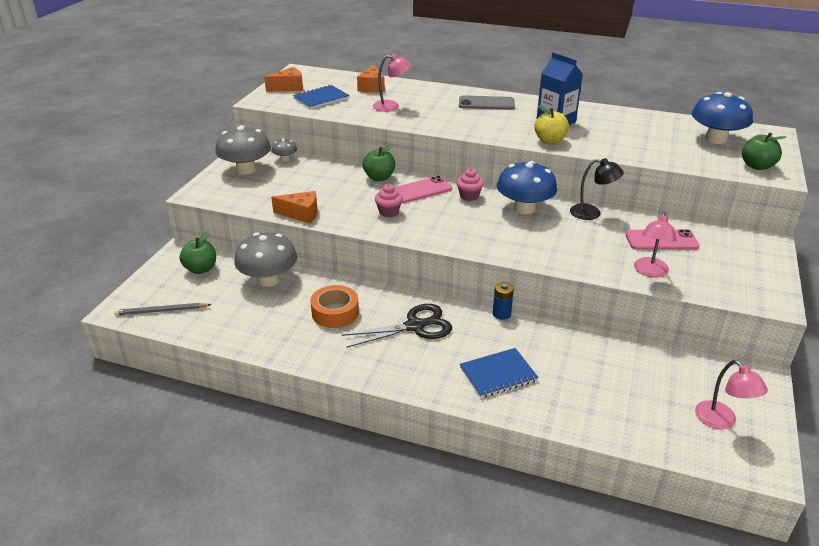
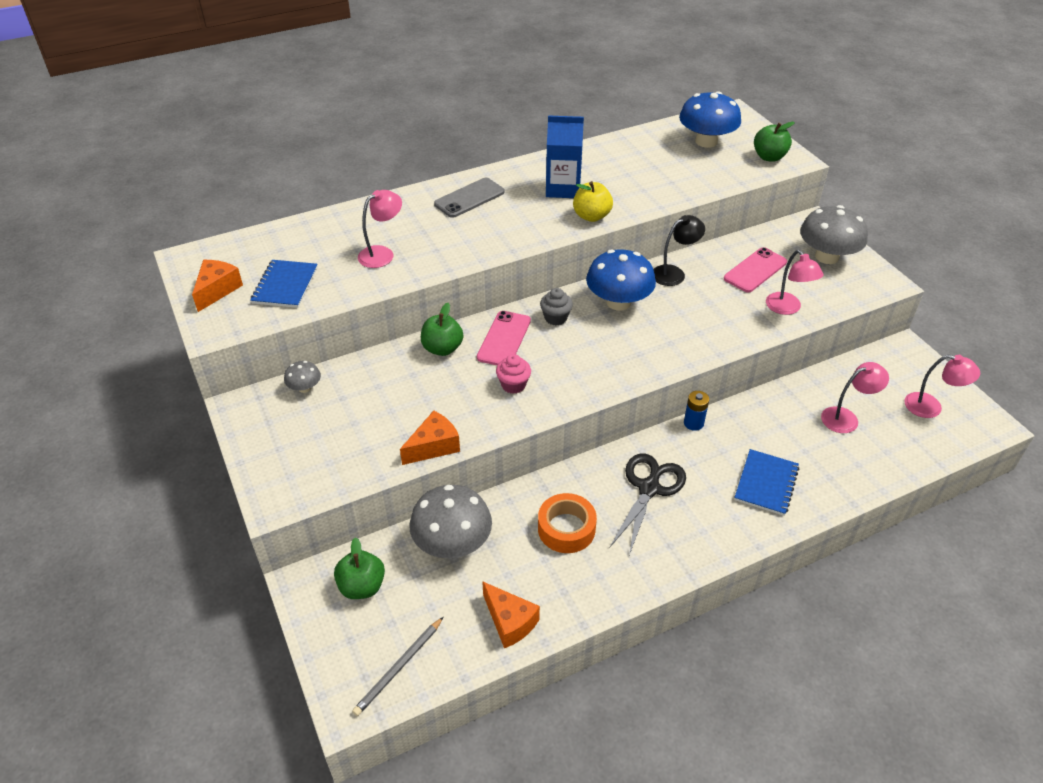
camera: 45 degrees left, 10 degrees up
(246, 169) = (281, 430): grey mushroom -> grey mushroom (827, 256)
(372, 87) = (317, 237): orange cheese -> orange cheese (510, 622)
(469, 196) = (555, 318): pink cupcake -> grey cupcake
(628, 380) = (846, 418): none -> pink lamp

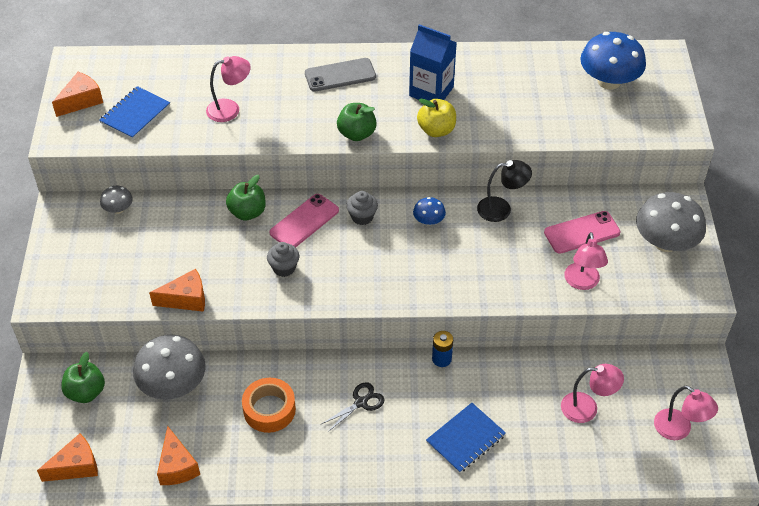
camera: 25 degrees right, 5 degrees up
(399, 668) = (76, 466): grey pencil -> orange cheese
(513, 385) = (284, 268): pink cupcake -> grey cupcake
(618, 302) = (428, 221): blue mushroom -> blue mushroom, size x0.48
(649, 488) = (361, 402): black scissors -> black scissors, size x0.59
(769, 157) = (659, 119): green apple -> green apple (356, 134)

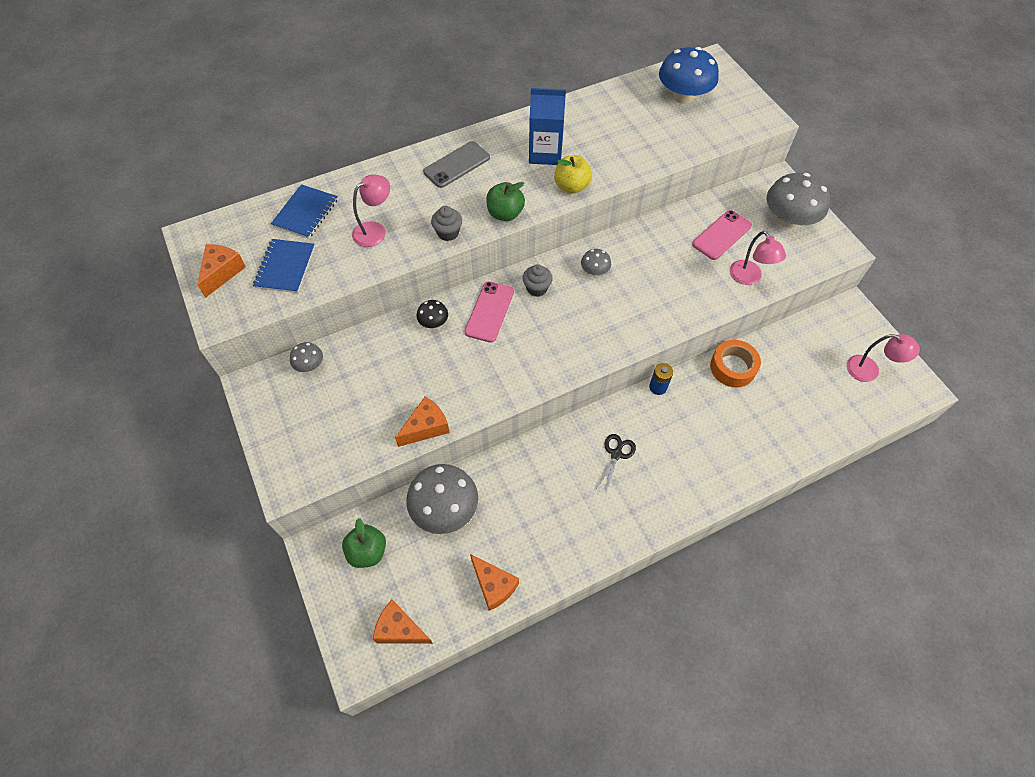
camera: 25 degrees left, 10 degrees up
(76, 466) = (400, 629): orange cheese -> orange cheese turned 105 degrees counterclockwise
(247, 212) = (433, 322): green apple -> black mushroom
(269, 409) = (543, 494): orange tape -> orange tape (733, 367)
(284, 268) = (497, 362): grey cupcake -> grey cupcake (448, 233)
(428, 221) = (594, 271): blue mushroom -> grey mushroom
(465, 439) = (719, 449): blue notebook -> blue notebook (306, 213)
(501, 209) = (647, 238): black lamp -> none
(587, 408) = (793, 381): pink lamp -> none

